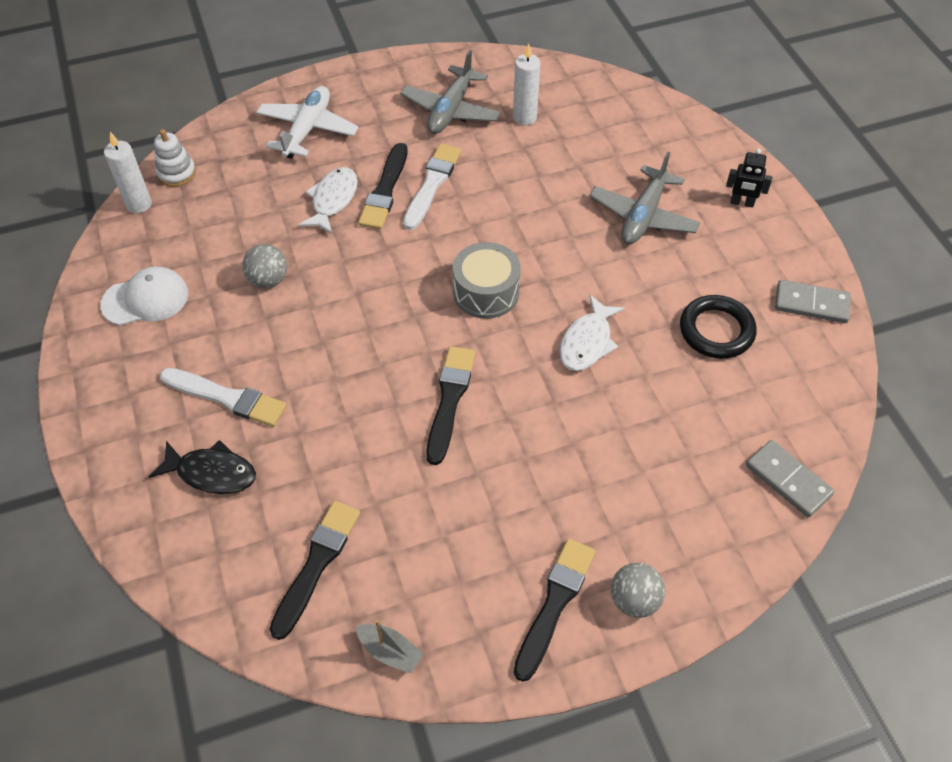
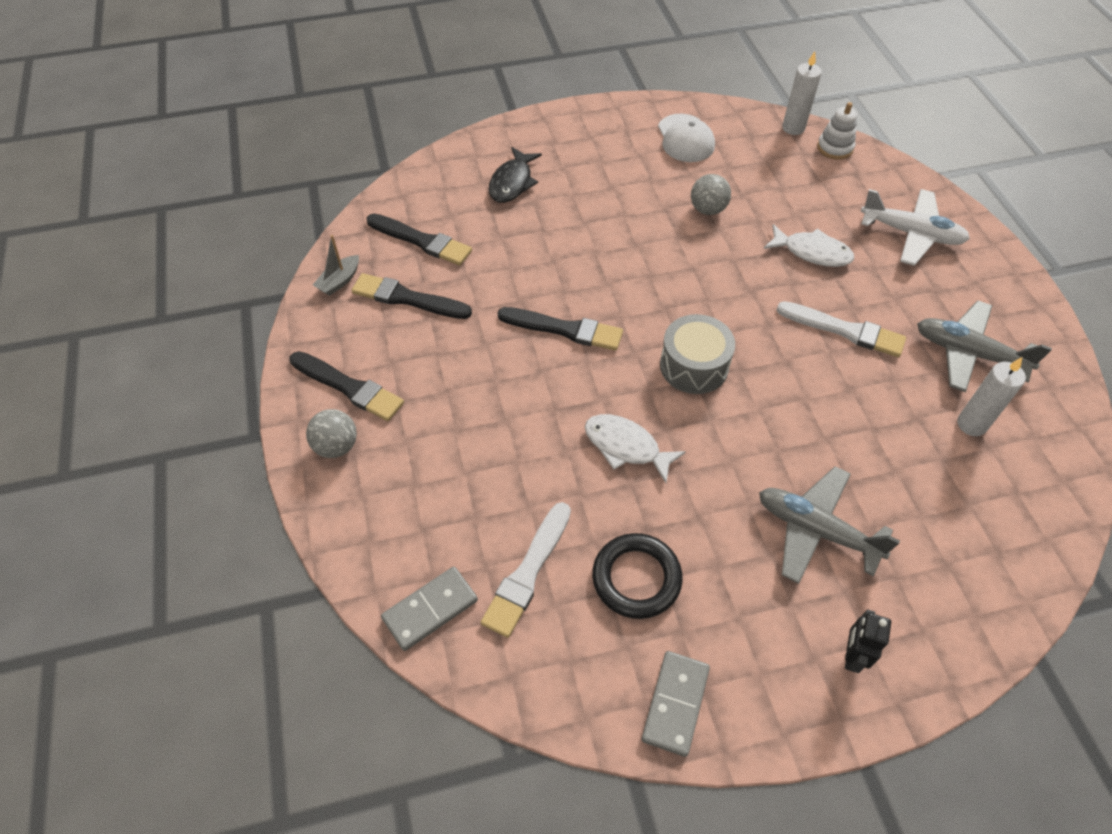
camera: 95 degrees right, 0 degrees up
(227, 398) = (582, 188): white brush -> white brush (528, 573)
(385, 190) = (830, 292): black brush -> black brush (407, 298)

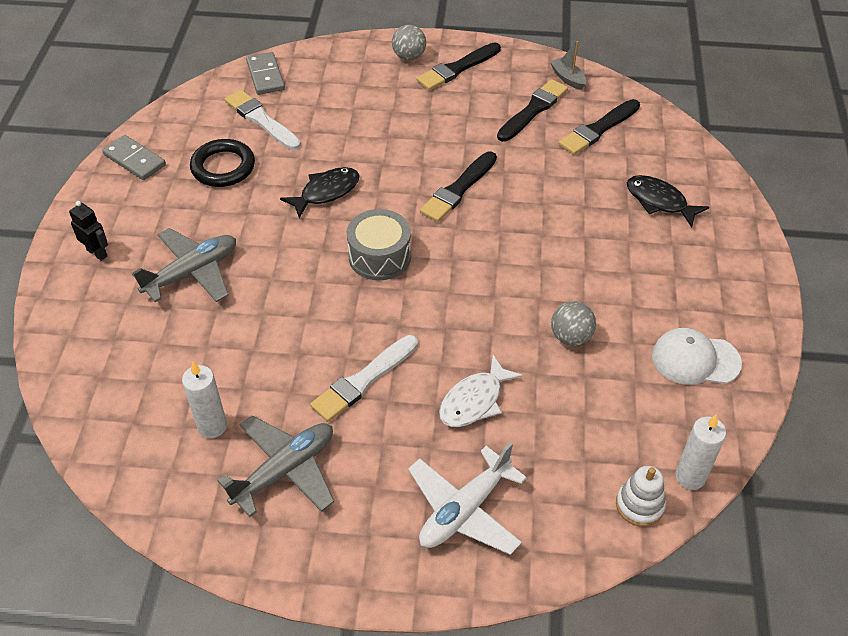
camera: 110 degrees right, 5 degrees down
(626, 447) = (326, 192): white fish -> black fish

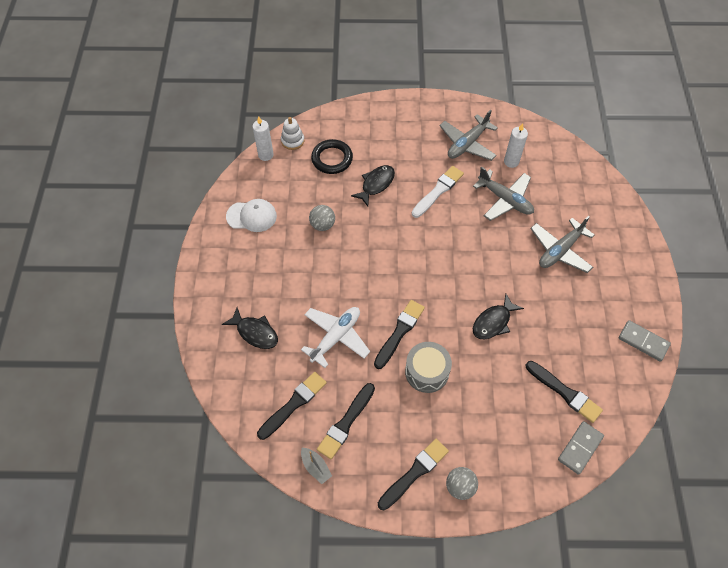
camera: 175 degrees right, 10 degrees up
(97, 253) = (627, 260): black robot -> none
(223, 167) = (575, 340): black ring -> black ring (332, 159)
(250, 356) = (505, 200): none -> grey plane
(261, 120) = (564, 392): white brush -> black brush
(265, 76) = (580, 448): grey domino -> grey domino turned 60 degrees clockwise
(379, 256) = (445, 271): grey drum -> grey drum (427, 372)
(464, 510) = (377, 133): white plane -> white plane (336, 337)
(474, 400) = (376, 184): white fish -> black fish

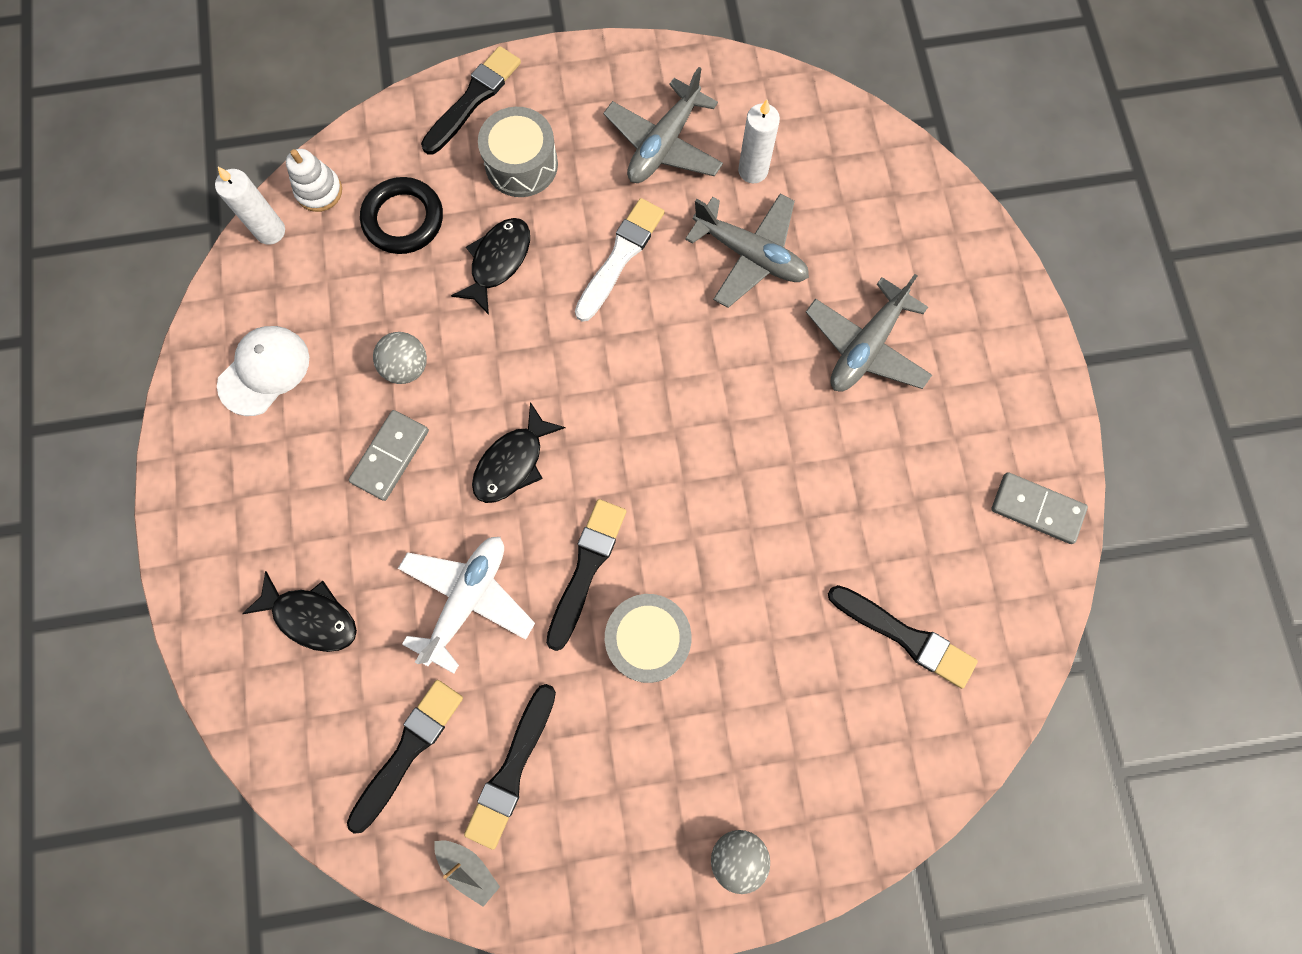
camera: 10 degrees left, 15 degrees up
(252, 216) = (264, 371): white cap -> white cap turned 45 degrees counterclockwise
(394, 143) = (521, 164): none -> grey drum
(414, 473) = (651, 845): black brush -> black brush (473, 99)
(493, 322) = (759, 517): black fish -> black fish (513, 462)
(580, 448) = (944, 741): grey domino -> grey domino (390, 456)

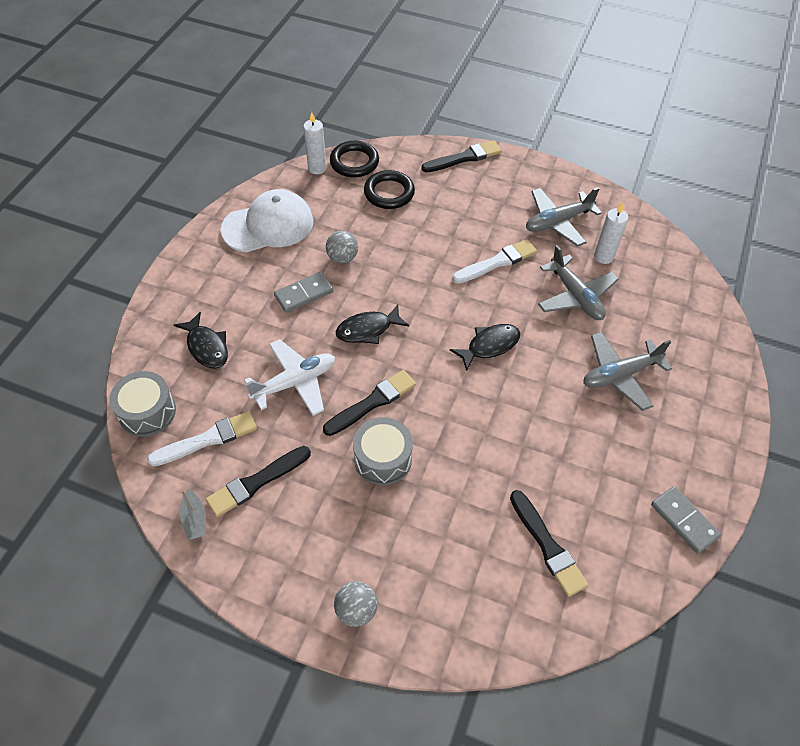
camera: 30 degrees right, 20 degrees down
(264, 371) = (268, 225): white cap -> white cap, size x1.52
(319, 191) = (354, 162): white stacking toy -> black ring
(408, 750) = (207, 439): black brush -> white brush
(498, 262) = (426, 234): black fish -> black fish (489, 346)
(521, 164) = (470, 197): grey drum -> grey drum (147, 412)

